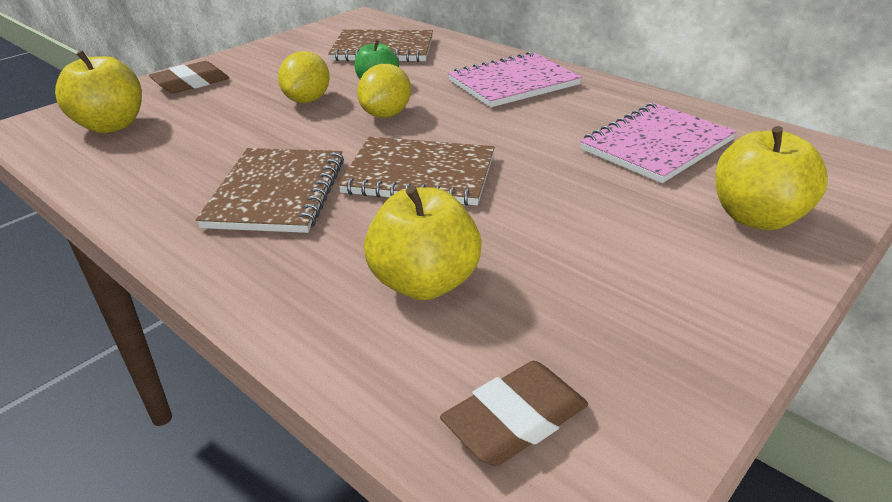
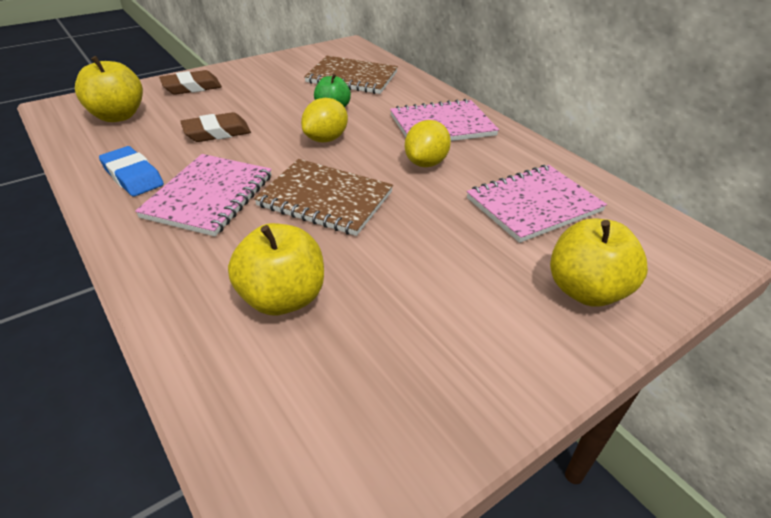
camera: 10 degrees right, 5 degrees up
(167, 186) = (133, 176): none -> blue eraser
(276, 193) = (209, 196): brown notebook -> pink notebook
(307, 100) = (271, 116): yellow lemon -> yellow lemon (425, 163)
(515, 419) = (292, 435): brown eraser -> brown eraser (217, 132)

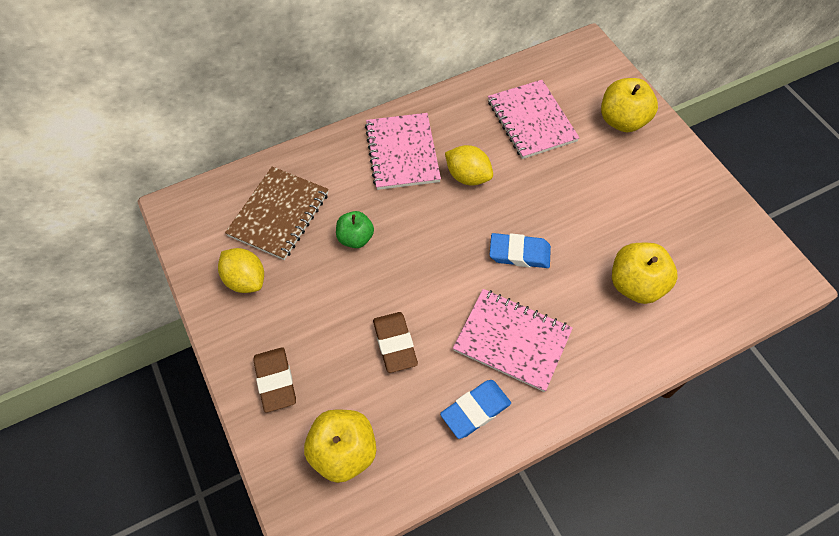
camera: 80 degrees left, 20 degrees up
(325, 139) = (418, 248): yellow lemon -> yellow lemon (245, 280)
(325, 199) = (519, 253): brown notebook -> blue eraser

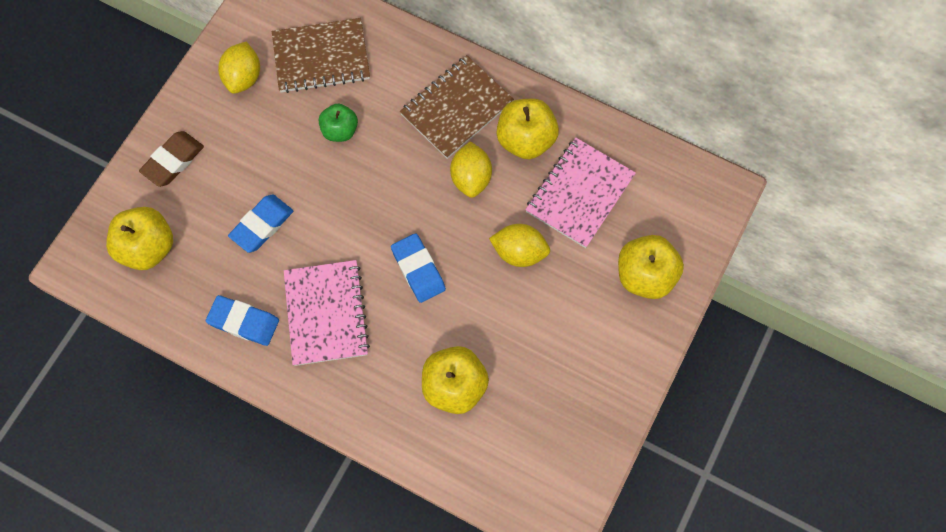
camera: 55 degrees right, 10 degrees up
(395, 344) = (262, 225): brown eraser -> blue eraser
(402, 153) = (457, 108): pink notebook -> brown notebook
(463, 127) = (525, 140): none -> yellow apple
(551, 181) = (519, 252): none -> yellow lemon

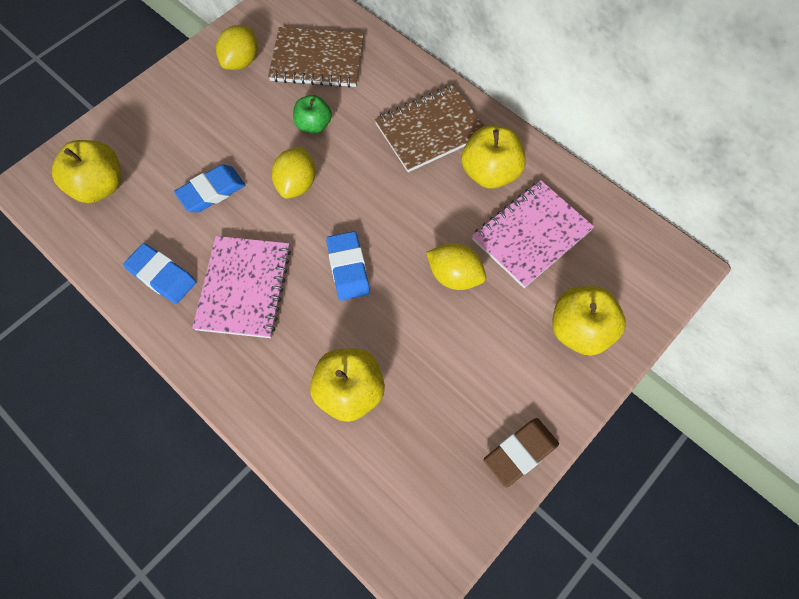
camera: 15 degrees right, 5 degrees down
(173, 161) = (151, 117): brown eraser -> brown eraser (520, 453)
(471, 178) = (426, 195): yellow lemon -> yellow lemon (296, 184)

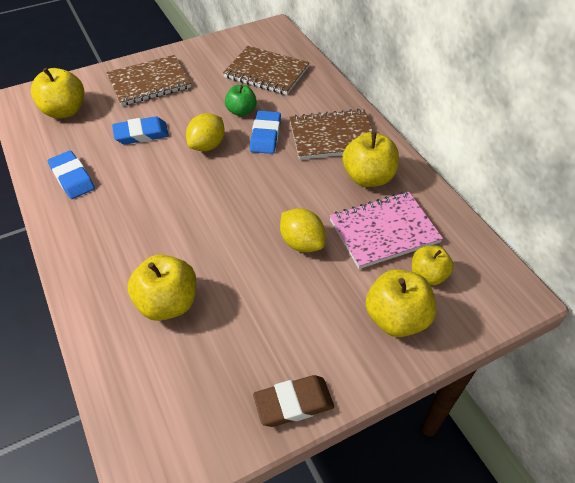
camera: 20 degrees right, 15 degrees down
(182, 114) = (149, 82): none -> brown notebook
(241, 61) = (209, 61): yellow lemon -> none
(244, 288) = (127, 203): pink notebook -> none
(348, 268) = (216, 212): blue eraser -> blue eraser (265, 135)
(592, 272) = (428, 275): none -> yellow apple

